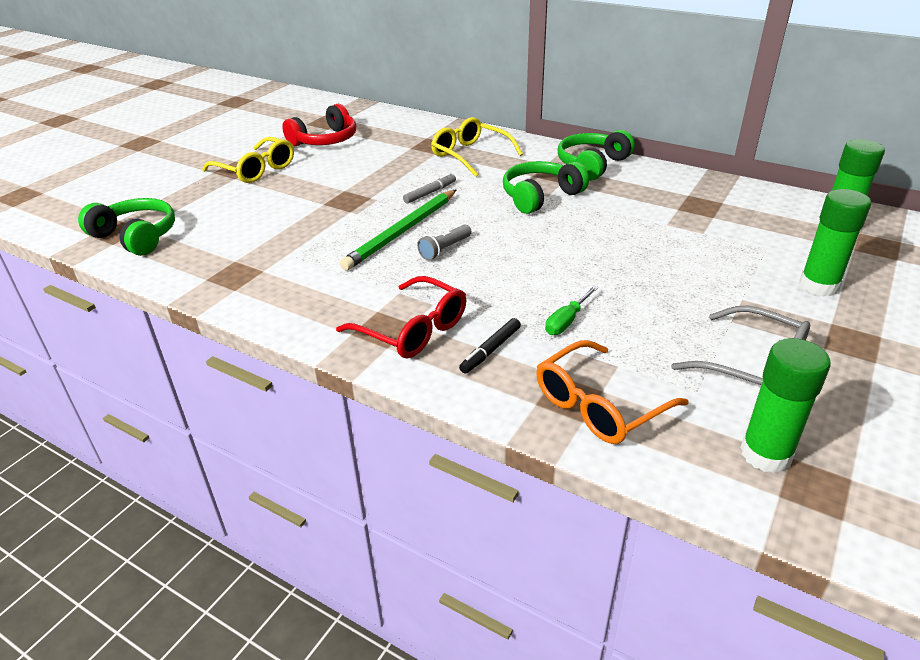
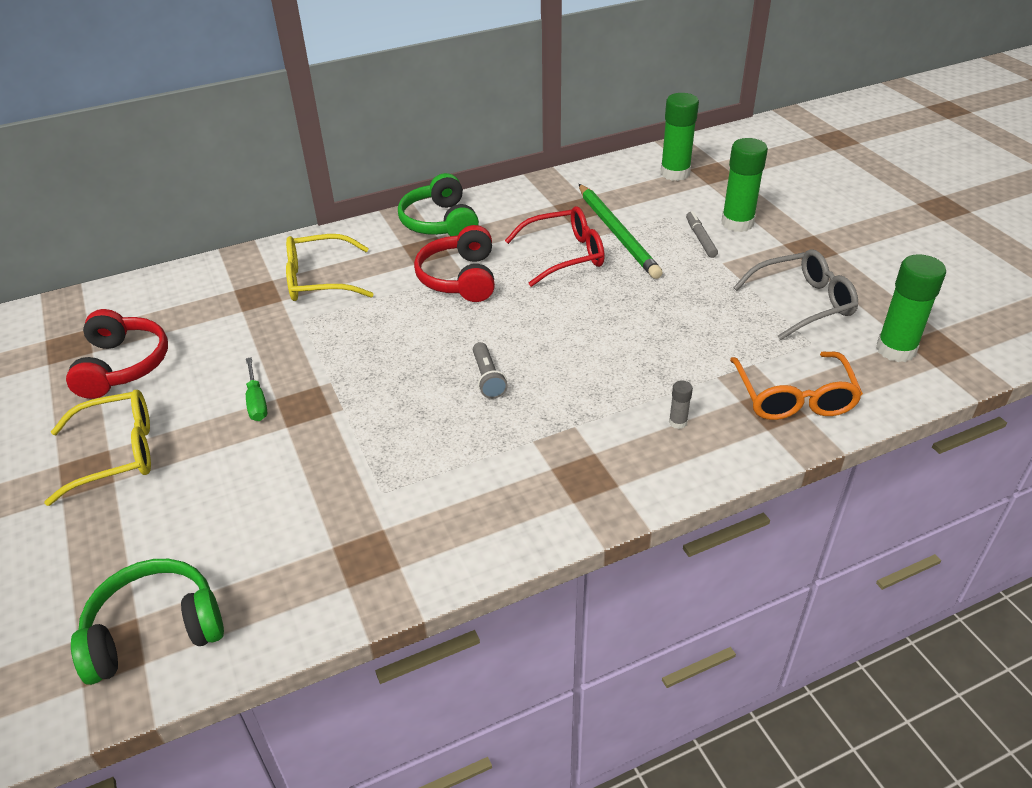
camera: 55 degrees left, 5 degrees up
(402, 232) = (421, 392): green pencil -> green pencil (617, 233)
(413, 330) = (605, 457): red glasses -> red glasses (565, 255)
(430, 193) = (364, 340): grey marker -> grey marker (700, 239)
(490, 350) = (678, 422): black marker -> grey glue stick
(540, 196) = (460, 278): green headphones -> red headphones
(567, 321) = (674, 360): green screwdriver -> green screwdriver (257, 401)

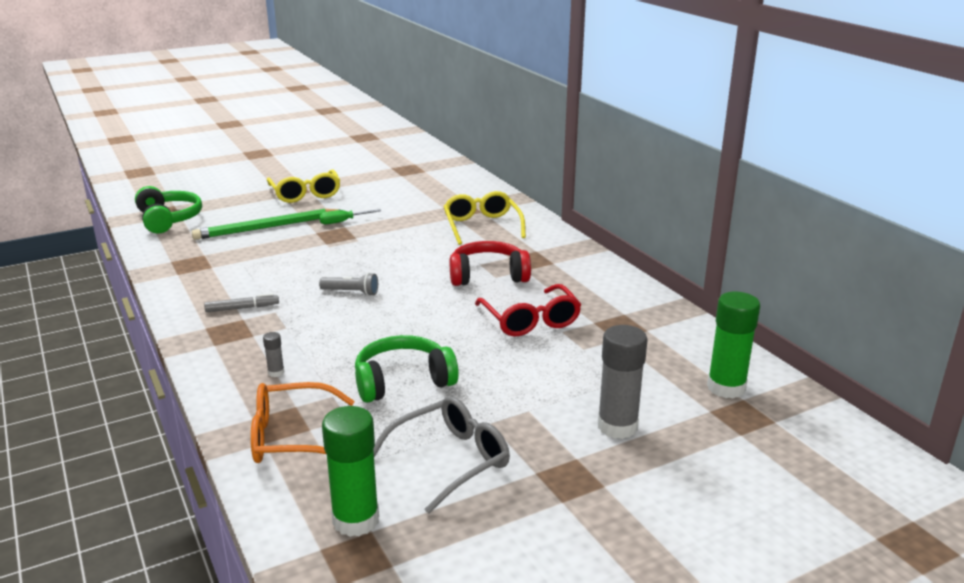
camera: 85 degrees right, 15 degrees down
(123, 365) = (386, 184): red headphones -> none
(440, 222) = (576, 263): green headphones -> green headphones (403, 381)
(488, 378) = (351, 292): grey flashlight -> grey flashlight turned 150 degrees counterclockwise
(617, 233) = (576, 348): green pencil -> green pencil (267, 227)
(700, 239) = (576, 398): grey marker -> grey marker (242, 308)
(737, 223) = (617, 426): green glue stick -> grey glue stick
(803, 303) = (450, 460): grey glasses -> grey glasses turned 105 degrees counterclockwise

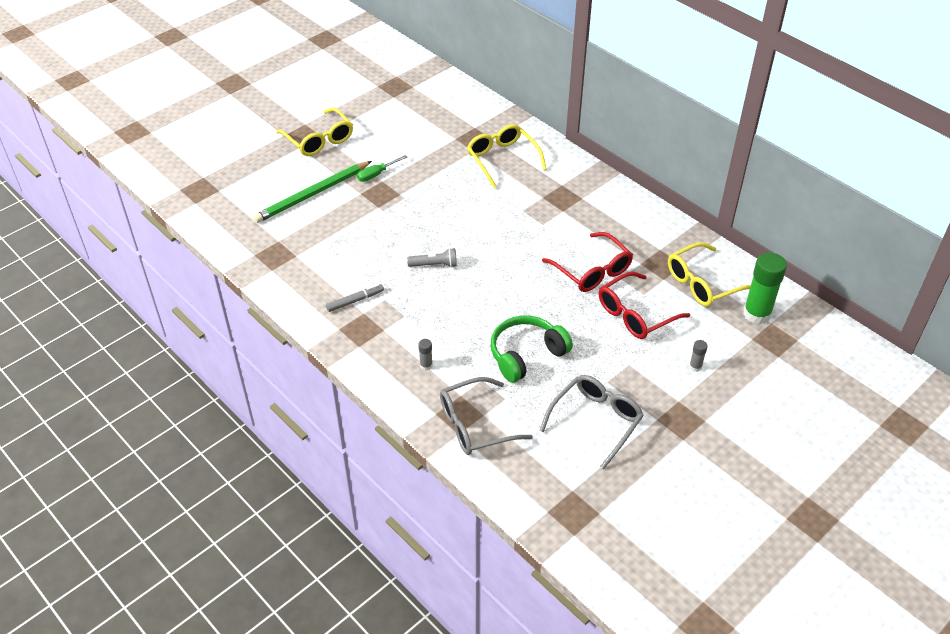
camera: 15 degrees left, 20 degrees up
(168, 219) = (213, 199): green headphones -> none
(291, 437) = (475, 425): orange glasses -> grey glasses
(356, 520) = (558, 484): green glue stick -> none
(488, 275) = (536, 224): red headphones -> none
(562, 365) = (635, 314): none -> red glasses
(617, 426) = (695, 366): grey glue stick -> grey glue stick, size x0.44
(664, 349) = (702, 283): none -> yellow glasses

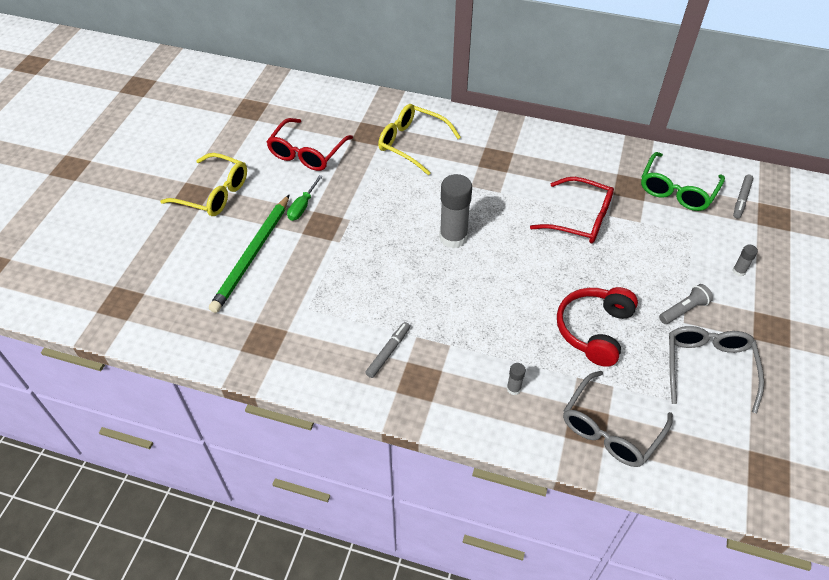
camera: 30 degrees left, 5 degrees up
(434, 265) = (435, 277): grey flashlight -> grey flashlight (683, 310)
(473, 242) = (453, 237): none -> grey glue stick
(526, 354) = (594, 330): green headphones -> red headphones
(635, 314) = (650, 244): red glasses -> red glasses (307, 153)
(702, 283) = (677, 190): yellow glasses -> green glasses
(757, 314) = (741, 199): green glue stick -> grey marker

